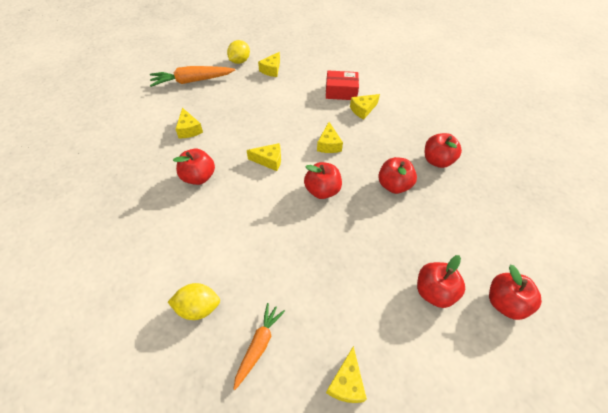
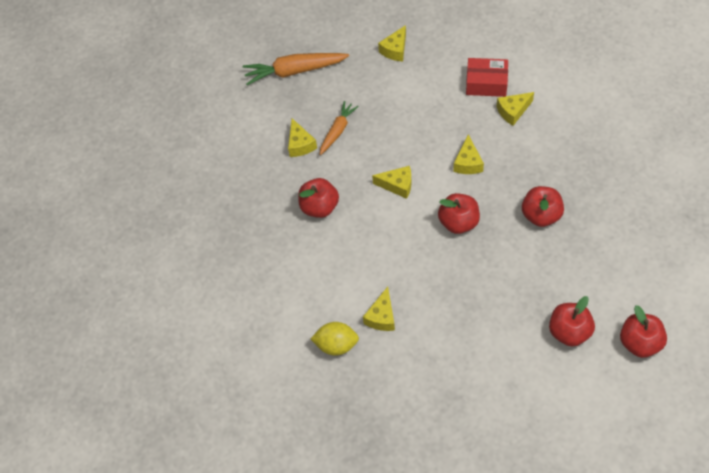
camera: 10 degrees right, 5 degrees up
(239, 61) = (352, 36): yellow lemon -> none
(259, 345) = (396, 378): orange carrot -> orange carrot (337, 131)
(346, 382) = (476, 410): yellow cheese -> yellow cheese (381, 317)
(437, 160) = (597, 183): red apple -> none

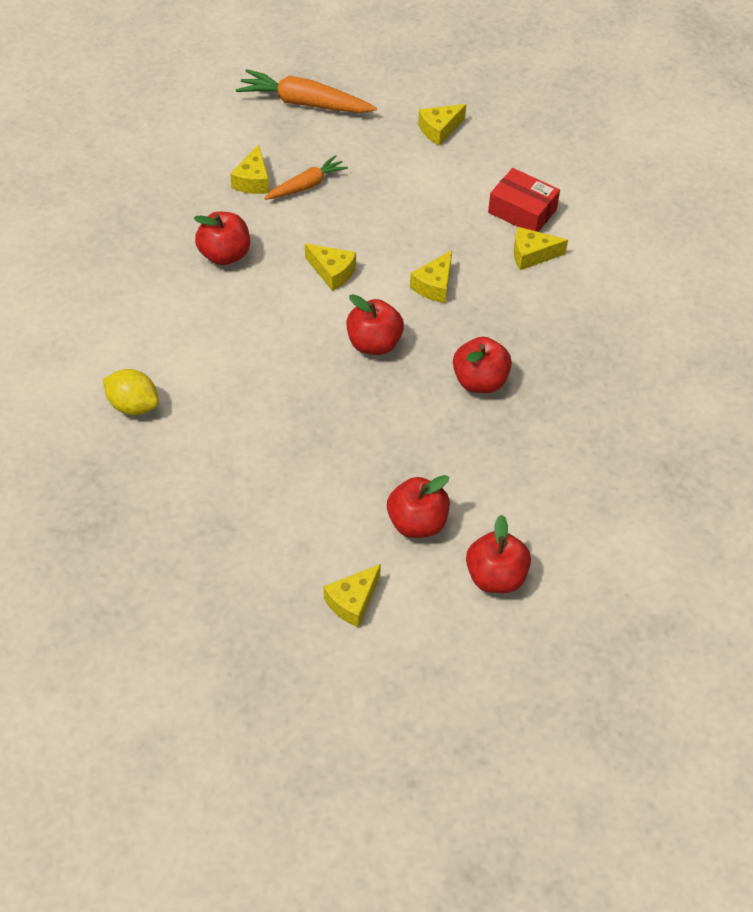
camera: 20 degrees right, 5 degrees down
(381, 317) = (207, 400): yellow cheese -> yellow cheese (352, 601)

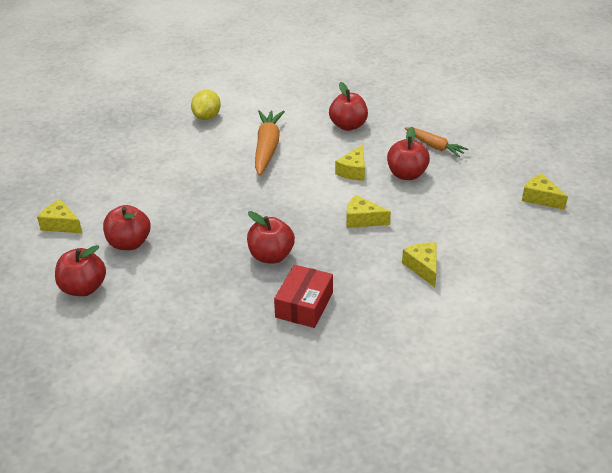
camera: 80 degrees right, 15 degrees down
(253, 181) = (425, 124): yellow cheese -> none
(304, 103) = (521, 132): orange carrot -> orange carrot (267, 148)
(374, 343) = (291, 200): red apple -> red apple (406, 174)
(522, 211) = (472, 255): red box -> red box (304, 305)

